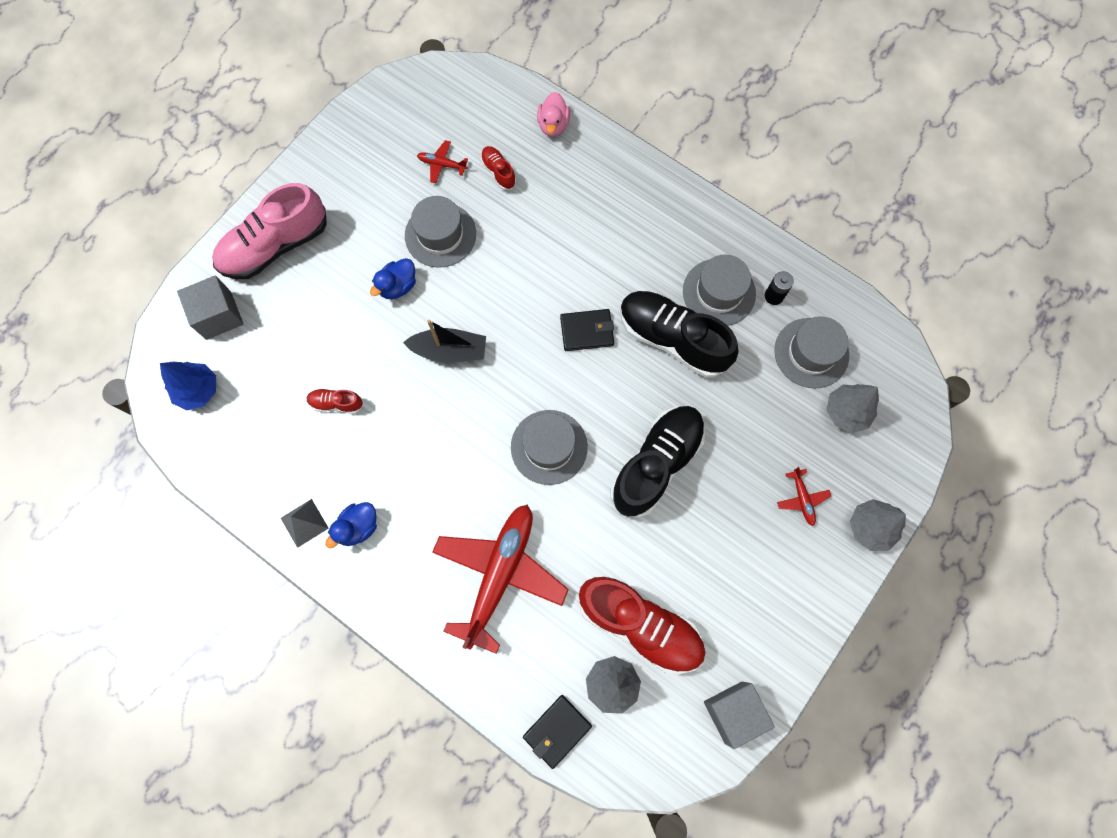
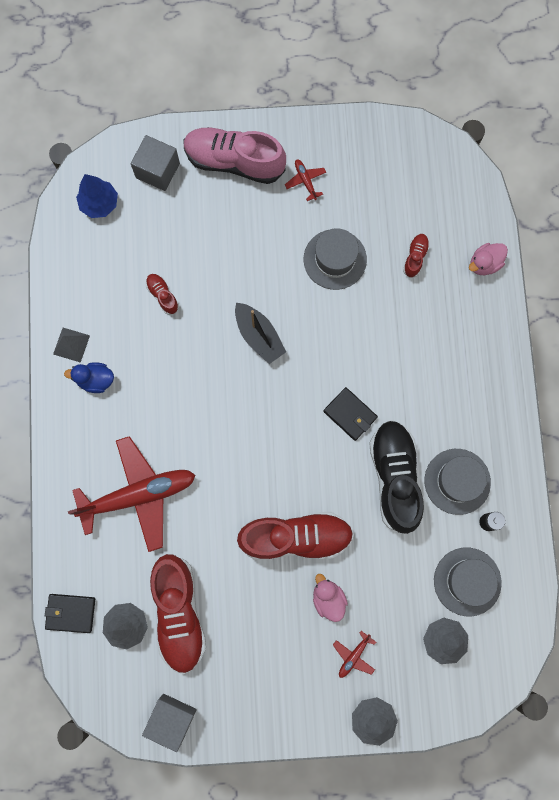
camera: 50 degrees right, 5 degrees up
(398, 286) = (274, 264): blue duck -> none
(442, 164) = (387, 215): red plane -> red plane (305, 181)
(549, 447) = (248, 456): grey hat -> none
(656, 464) = (296, 537): black shoe -> red shoe
(734, 480) = (328, 598): none -> pink duck

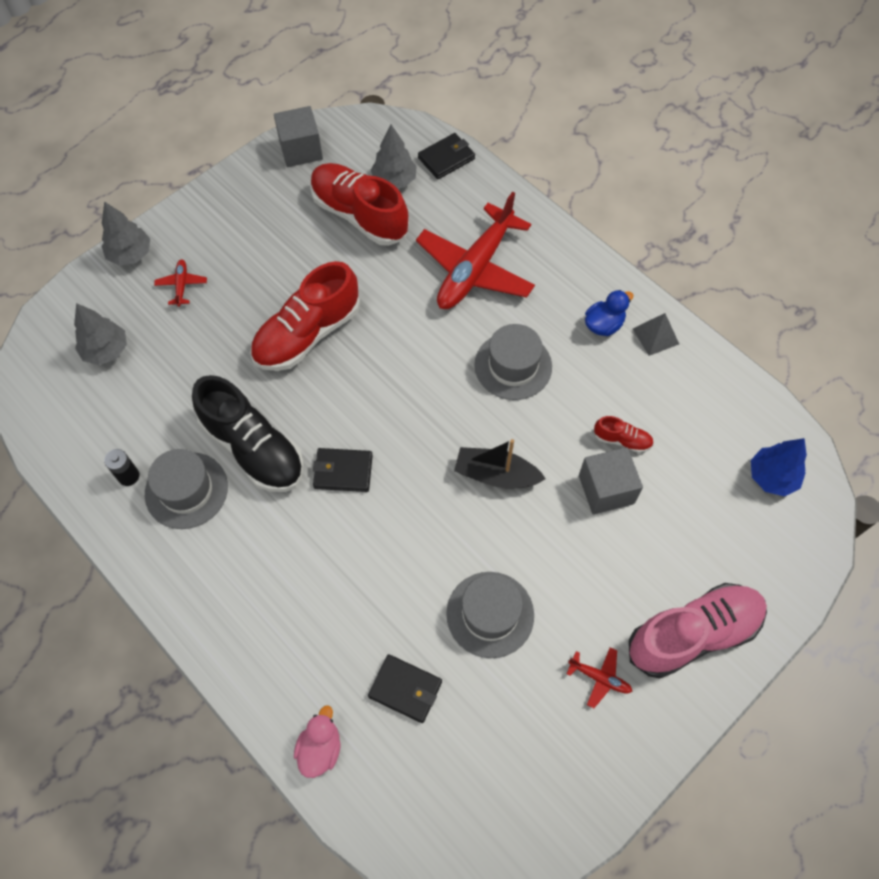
camera: 140 degrees right, 15 degrees down
(157, 170) = (756, 557): grey cube -> grey cube (606, 489)
(328, 598) = (239, 310): pink duck -> none
(415, 257) = (405, 689): red shoe -> black wallet
(467, 581) = (115, 411): grey hat -> grey hat (513, 366)

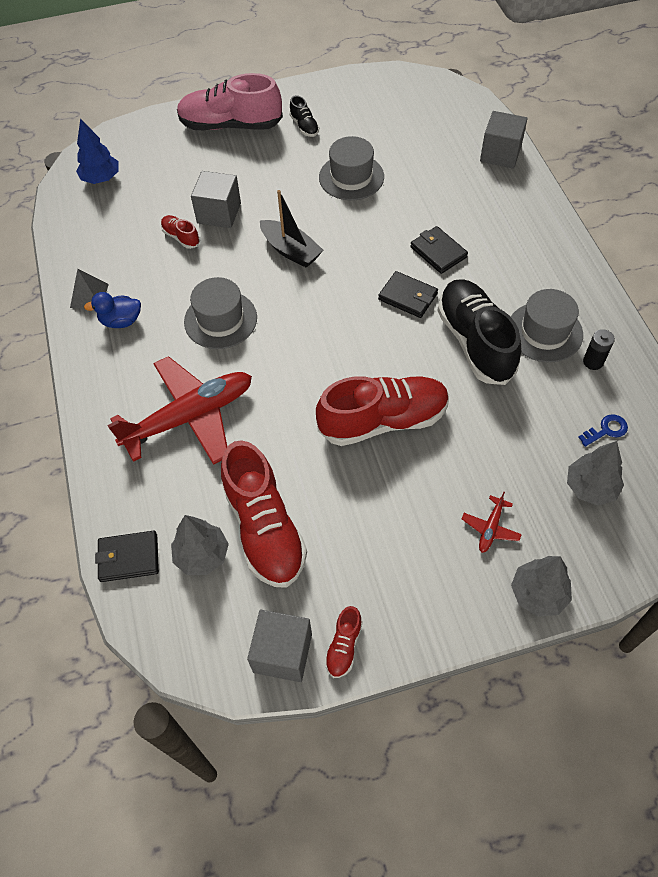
camera: 150 degrees left, 5 degrees down
(102, 409) = (606, 430): none -> blue key
(260, 169) = (344, 646): none -> red shoe
(320, 748) = (500, 154): pink duck -> grey cube
(405, 689) = (430, 161): black wallet -> black wallet (438, 252)
(599, 678) = (304, 126): red plane -> black shoe

